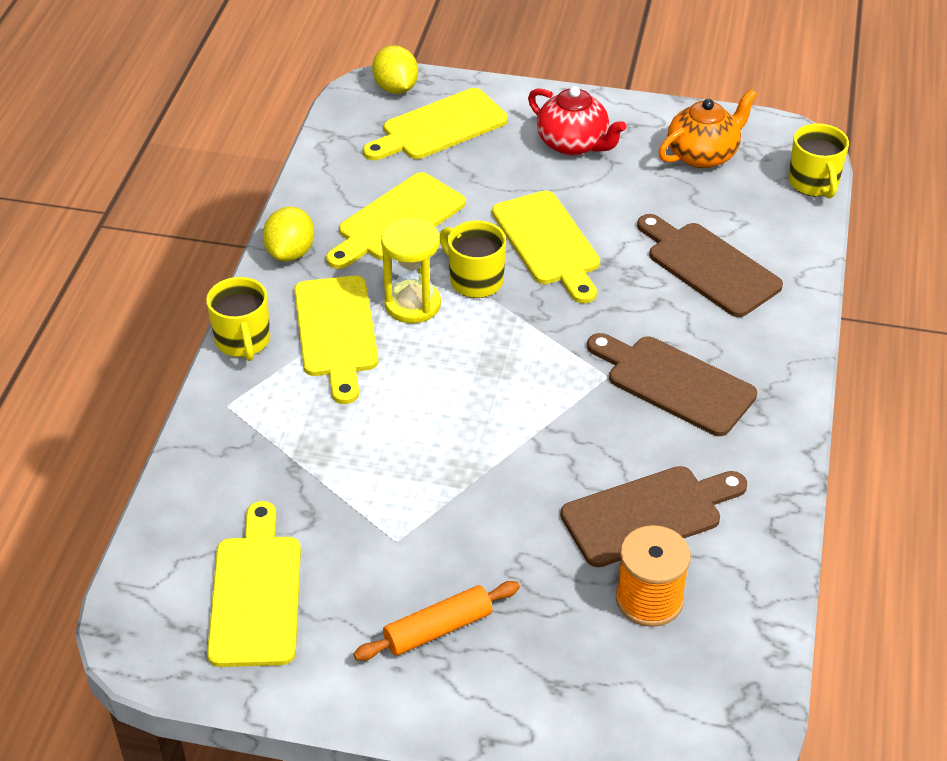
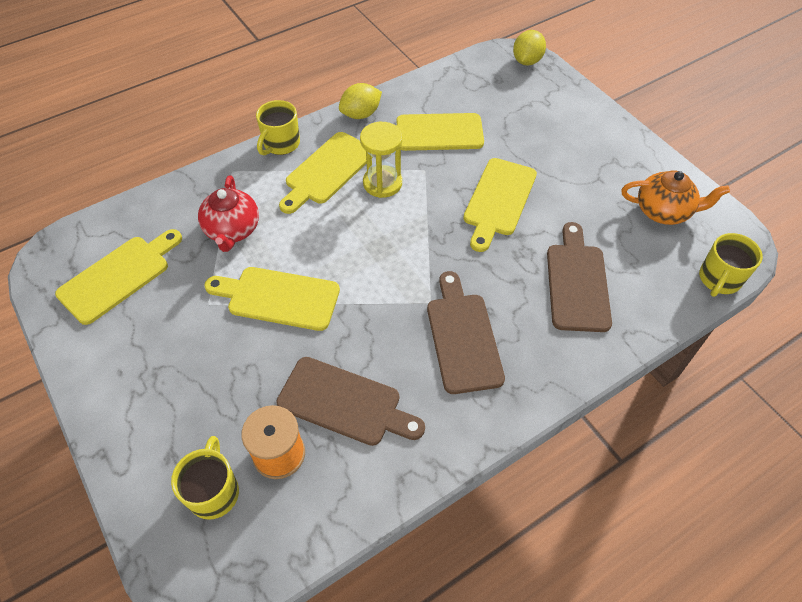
camera: 45 degrees right, 10 degrees up
(438, 629) = (163, 369): orange rolling pin -> none
(439, 127) = (523, 96): yellow cutting board -> yellow cutting board (278, 298)
(475, 280) = (431, 193): yellow mug -> yellow mug (214, 492)
(573, 144) = (588, 153): red teapot -> red teapot (232, 230)

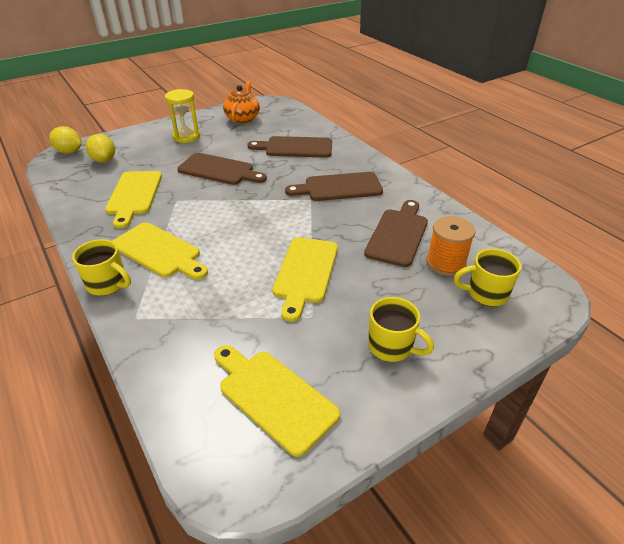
camera: 90 degrees left, 15 degrees down
(232, 230) = (222, 309): red teapot -> none
(361, 114) = (89, 234): yellow lemon -> yellow lemon (104, 160)
(382, 183) = (185, 220): yellow hourglass -> yellow hourglass (186, 137)
(498, 200) = (219, 170): yellow cutting board -> brown cutting board
(719, 279) = (295, 110): yellow mug -> yellow mug (391, 347)

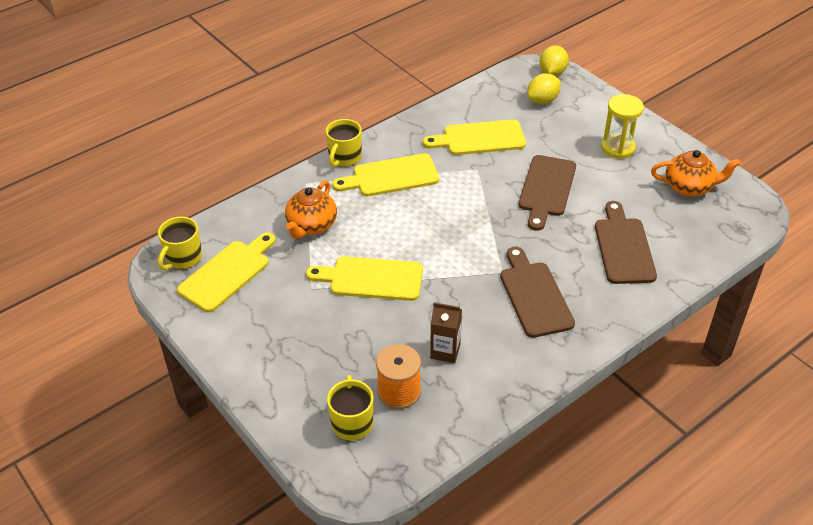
camera: 85 degrees right, 5 degrees up
(159, 251) = (391, 176): yellow cutting board -> yellow cutting board turned 45 degrees clockwise
(212, 315) = (311, 226): none -> orange teapot
(391, 347) = (277, 343): yellow mug -> yellow mug (183, 258)
(398, 235) = (445, 351): brown cutting board -> brown carton

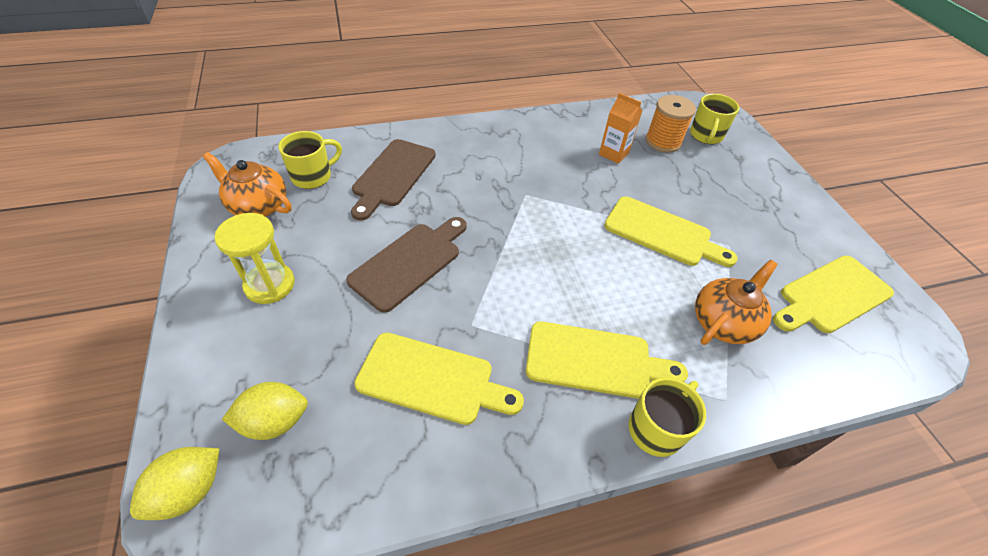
camera: 160 degrees left, 5 degrees up
(183, 258) = (896, 337): yellow mug -> yellow mug (313, 176)
(445, 351) = (613, 154): brown carton -> orange carton
(534, 296) = (510, 166): brown cutting board -> none

